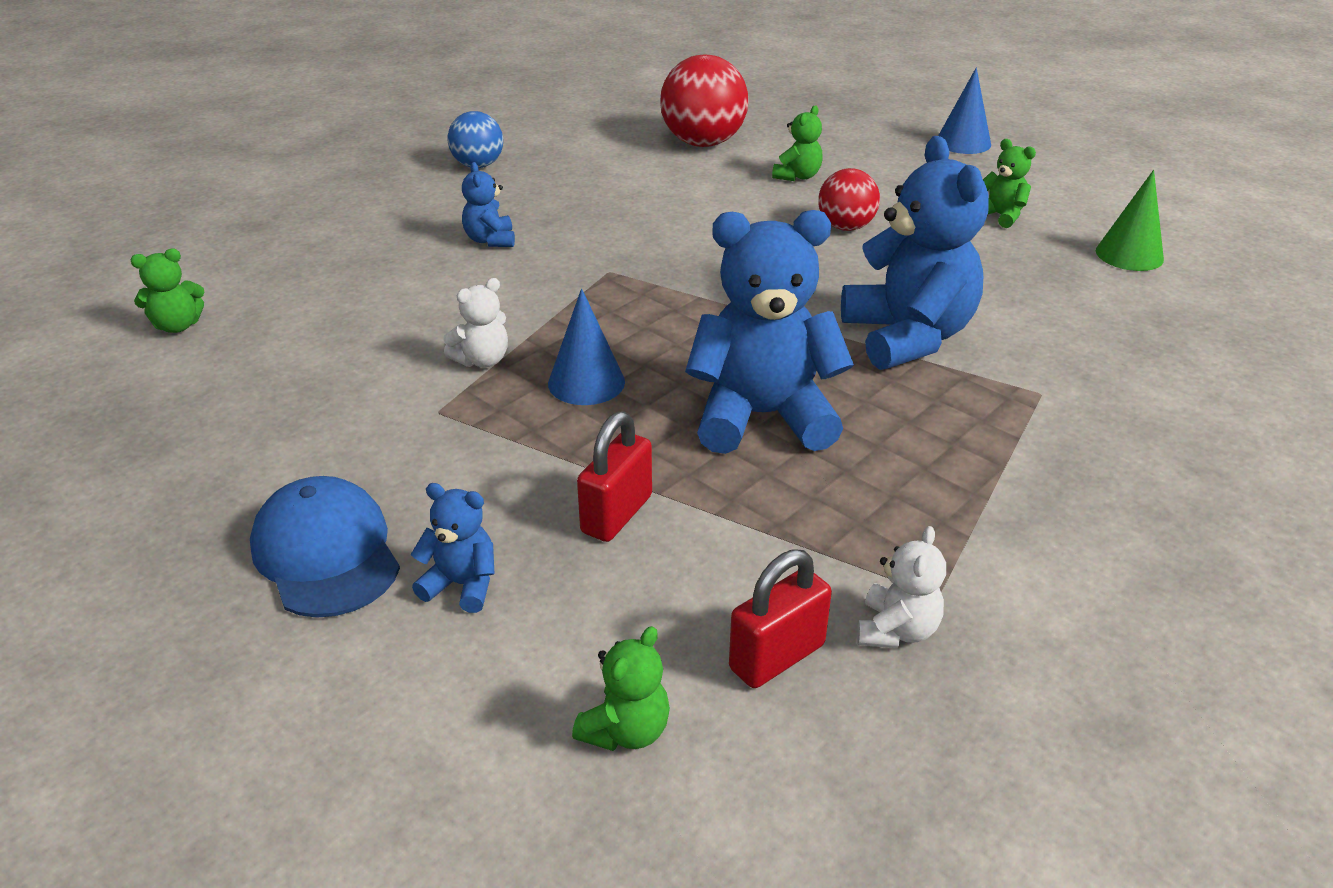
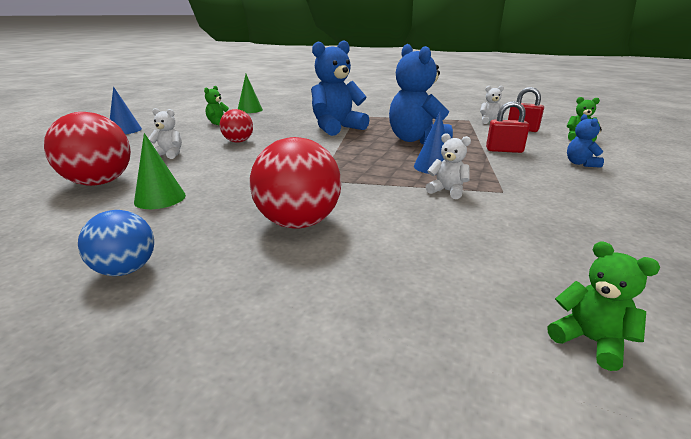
camera: 110 degrees left, 10 degrees down
(326, 553) = (622, 188): blue cap -> none
(490, 240) = (298, 223): blue teddy bear -> red ball
(624, 174) = (160, 198): none -> green cone
(797, 176) = (169, 154): green teddy bear -> white teddy bear

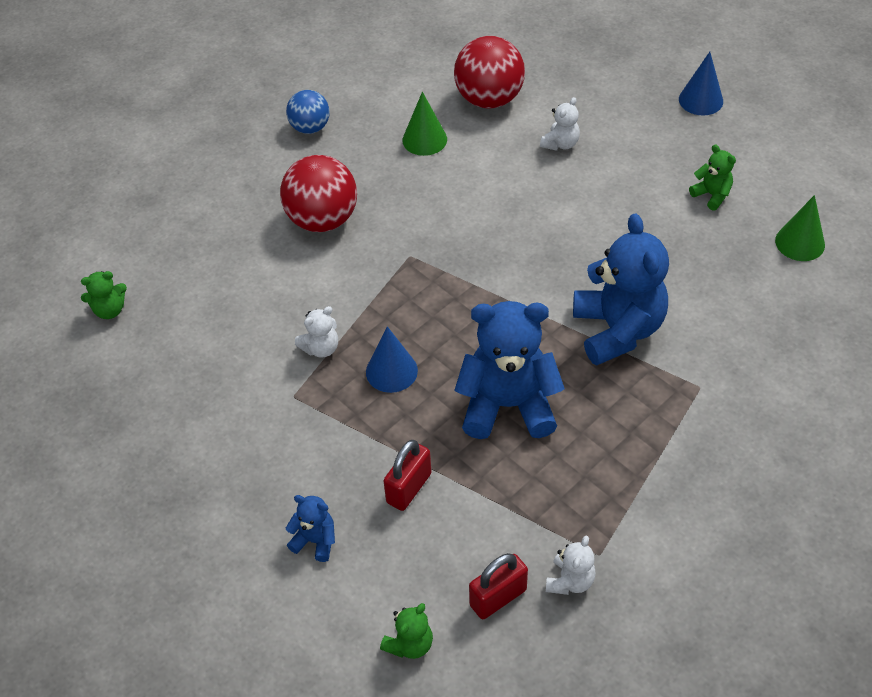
camera: 115 degrees right, 25 degrees up
(238, 141) = (590, 207): red ball -> none

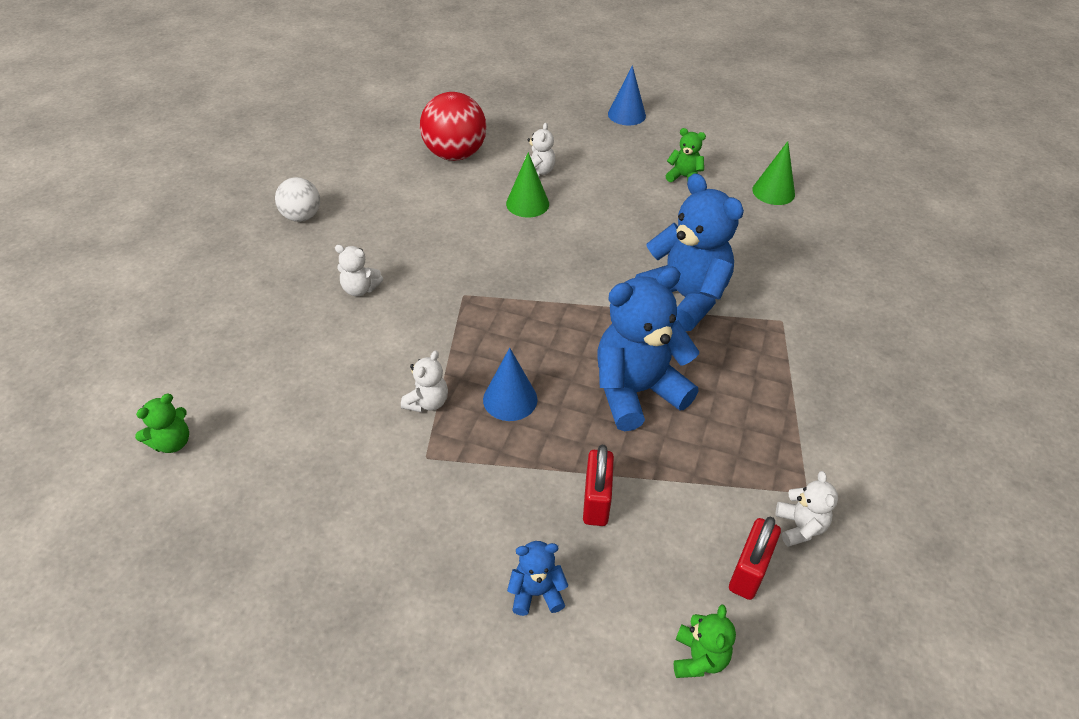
camera: 30 degrees left, 5 degrees down
(310, 127) = (302, 217): blue ball -> white ball
(322, 220) = (360, 289): red ball -> white teddy bear
(424, 139) = (417, 199): green cone -> green cone (527, 203)

